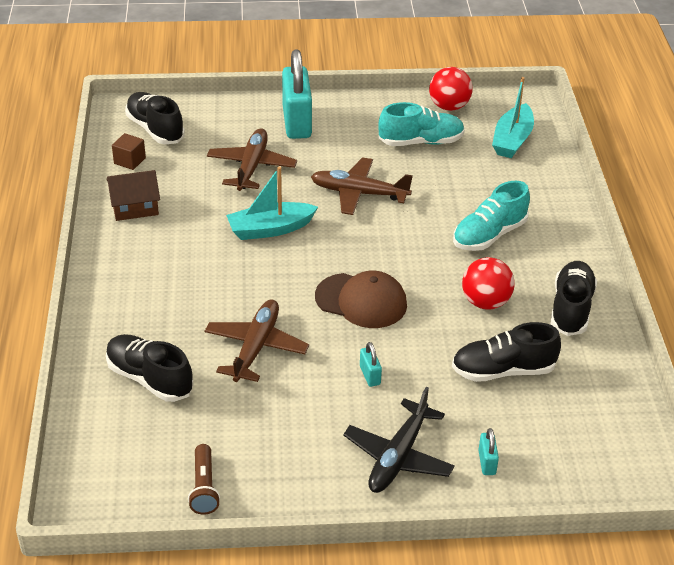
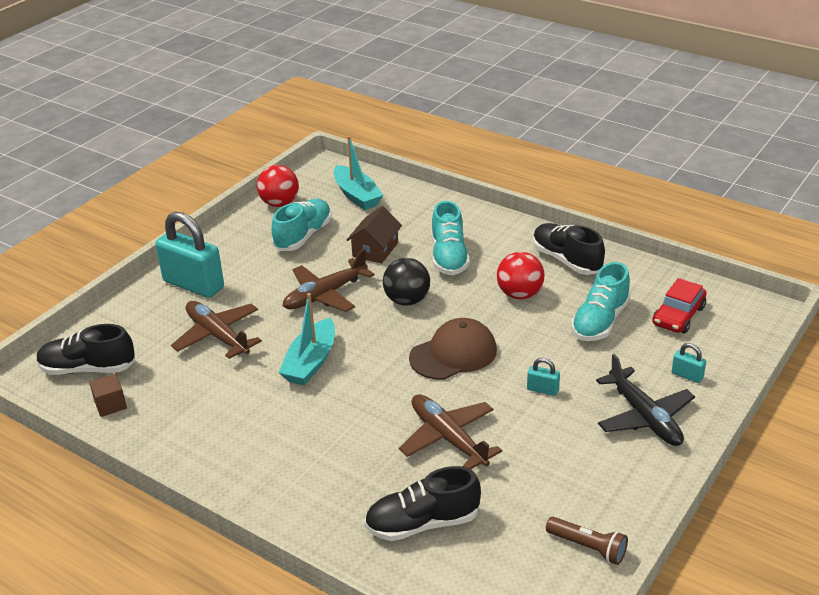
camera: 50 degrees left, 5 degrees down
(135, 207) = (181, 430): brown house -> brown house (375, 249)
(402, 240) = (407, 300): none -> black ball
(503, 371) = (600, 322): black shoe -> turquoise shoe
(572, 421) = (678, 316): none -> red car

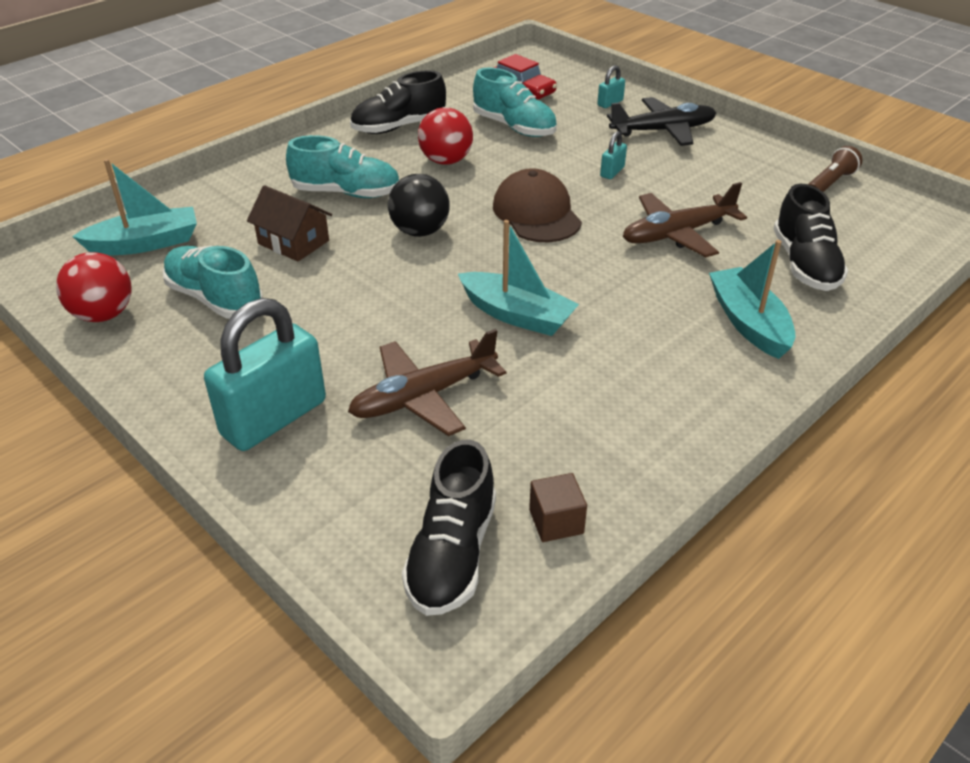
camera: 80 degrees left, 5 degrees up
(324, 486) = (748, 323): none -> turquoise boat
(325, 295) = (374, 291): brown plane -> none

